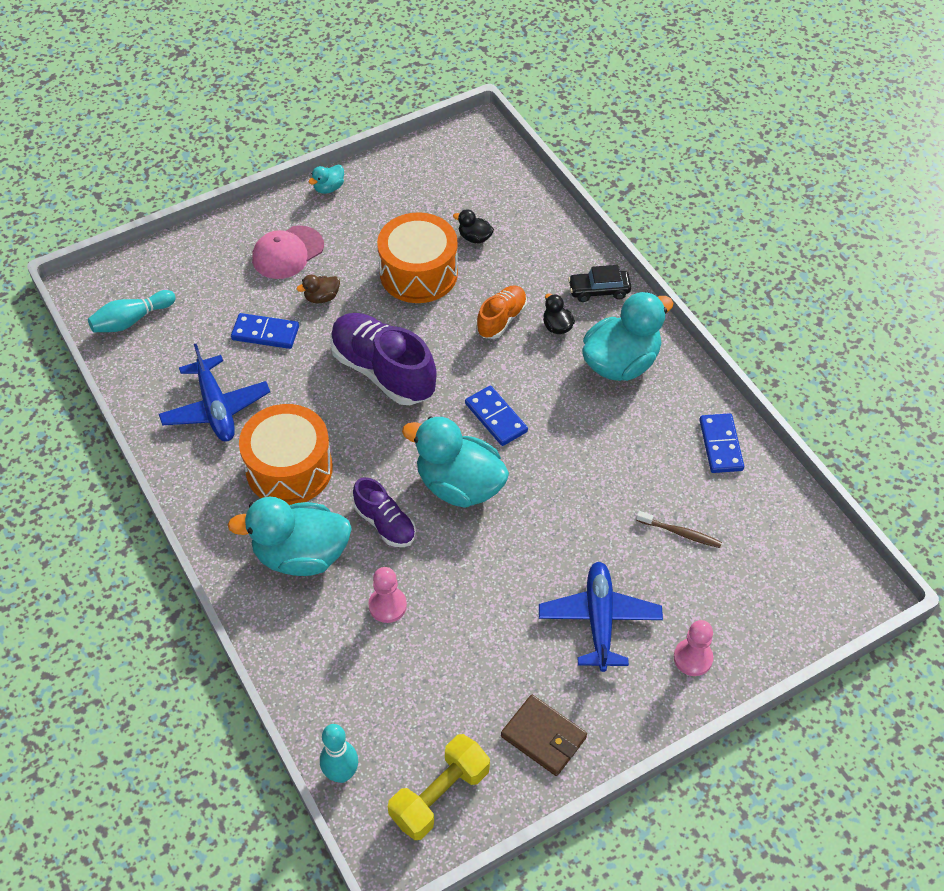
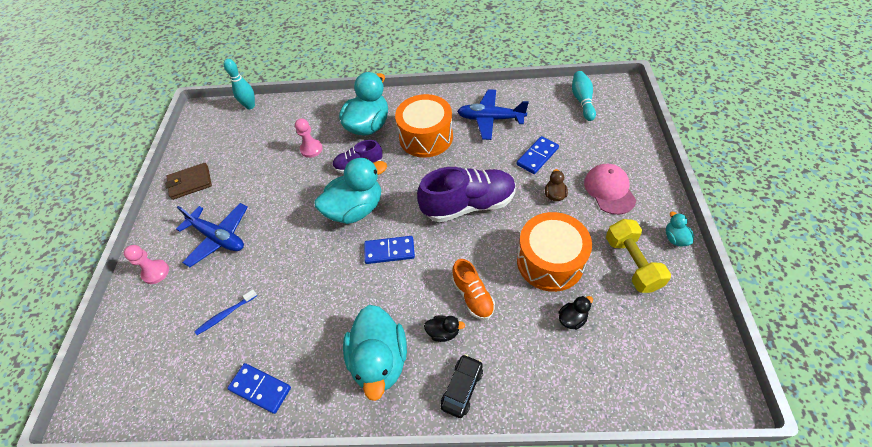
camera: 125 degrees right, 0 degrees up
(440, 795) = (207, 134): yellow dumbbell -> yellow dumbbell (632, 263)
(680, 533) = (225, 314): brown toothbrush -> blue toothbrush

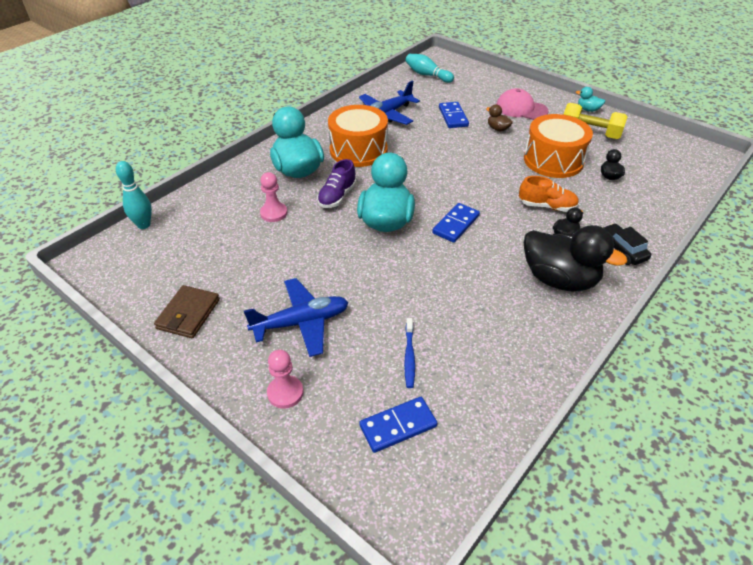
camera: 55 degrees left, 10 degrees down
(260, 388) = (520, 365): blue domino -> blue domino (398, 426)
(380, 360) = (559, 279): turquoise duck -> black duck
(468, 205) = (458, 166): purple shoe -> none

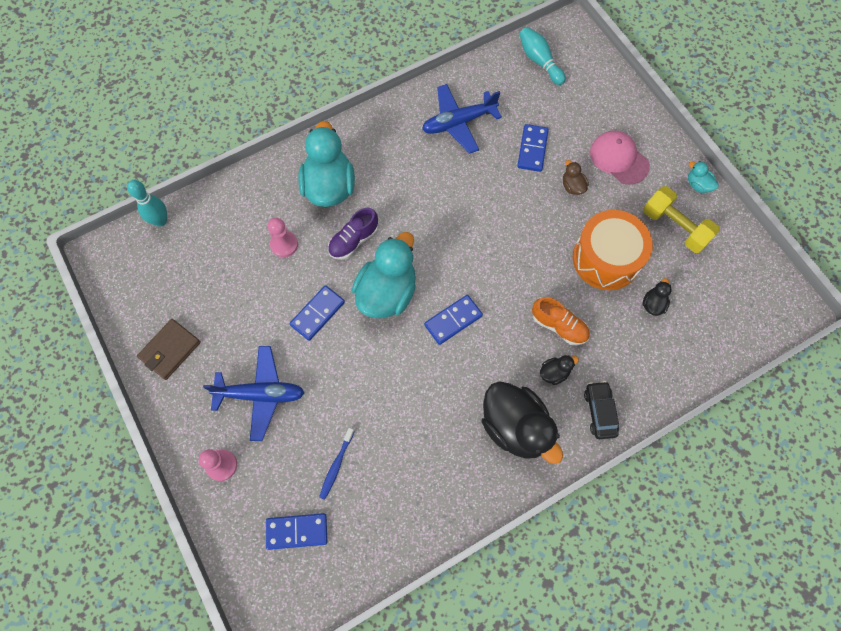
camera: 20 degrees right, 25 degrees up
(329, 250) = (317, 313): none -> blue domino
(358, 150) = (404, 174): orange drum -> none

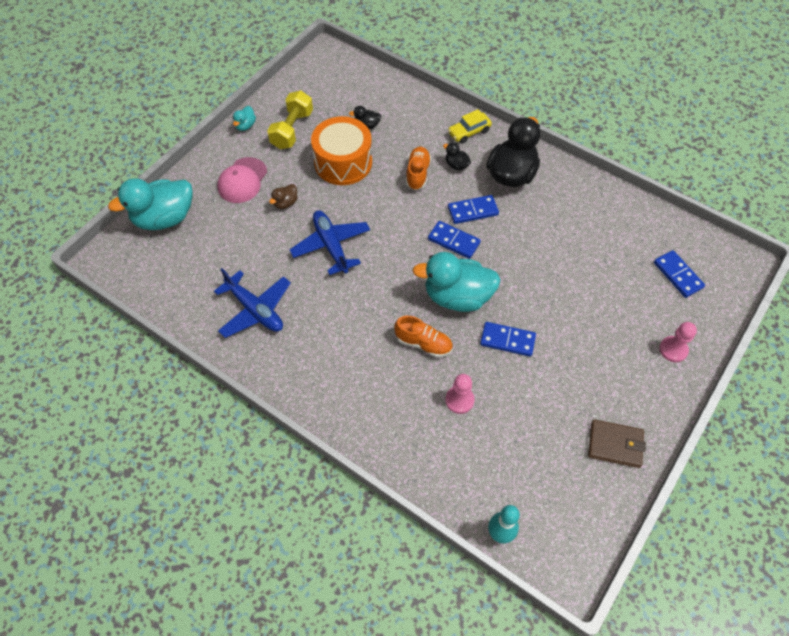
camera: 115 degrees left, 10 degrees down
(260, 394) = (601, 350): blue plane -> blue plane (331, 246)
(329, 187) = (379, 390): turquoise duck -> turquoise duck (164, 218)
(336, 465) = (616, 271): blue toothbrush -> none
(353, 241) = (423, 343): purple shoe -> orange shoe
(532, 149) = (260, 243): blue domino -> blue domino (472, 211)
(539, 61) = (154, 270): turquoise bowling pin -> none
(599, 412) = (469, 132): black car -> yellow car

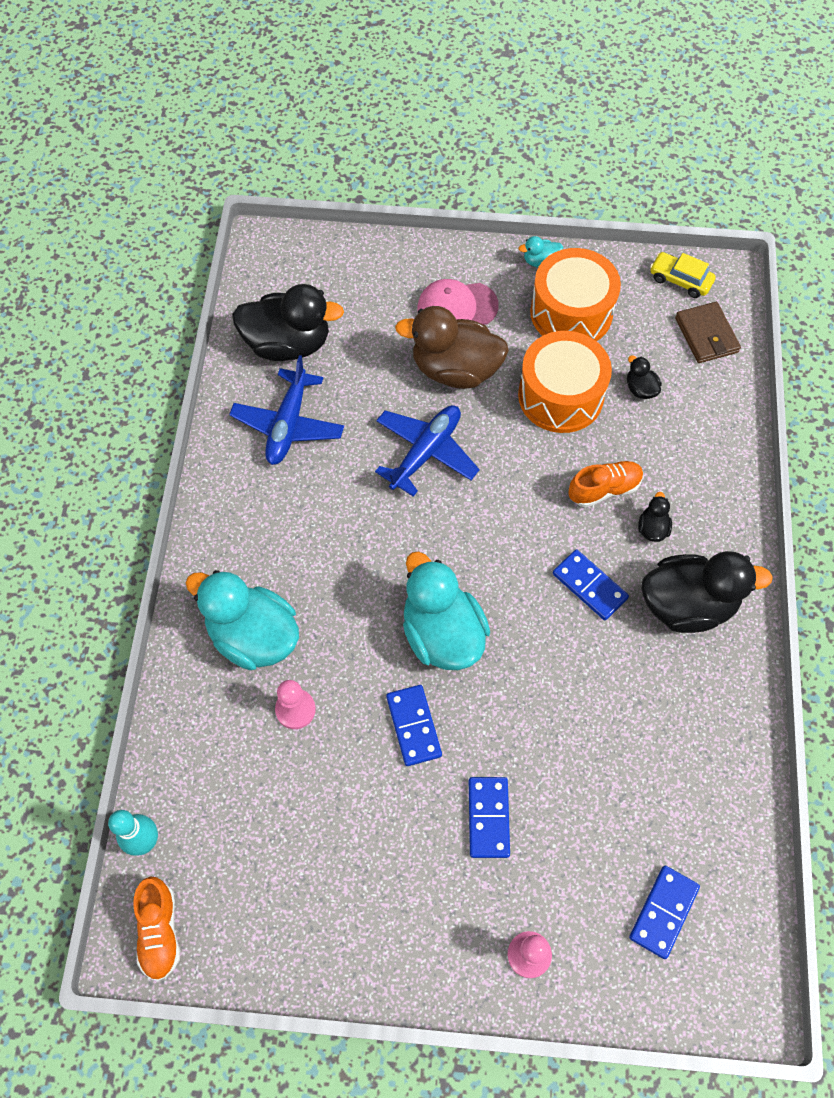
camera: 60 degrees right, 5 degrees up
(164, 218) = (352, 265): turquoise duck -> turquoise duck (253, 636)
(194, 281) = (288, 344): none -> black duck
(285, 203) = (455, 369): brown duck -> brown duck, size x2.31
(292, 129) = (571, 312): yellow dumbbell -> orange drum
(423, 343) = (350, 629): orange shoe -> orange shoe (160, 931)
(454, 241) = (525, 587): blue domino -> blue domino (488, 818)
(469, 132) = (722, 515): yellow car -> yellow car (680, 280)
(615, 445) = (336, 932): brown wallet -> brown wallet (706, 335)

